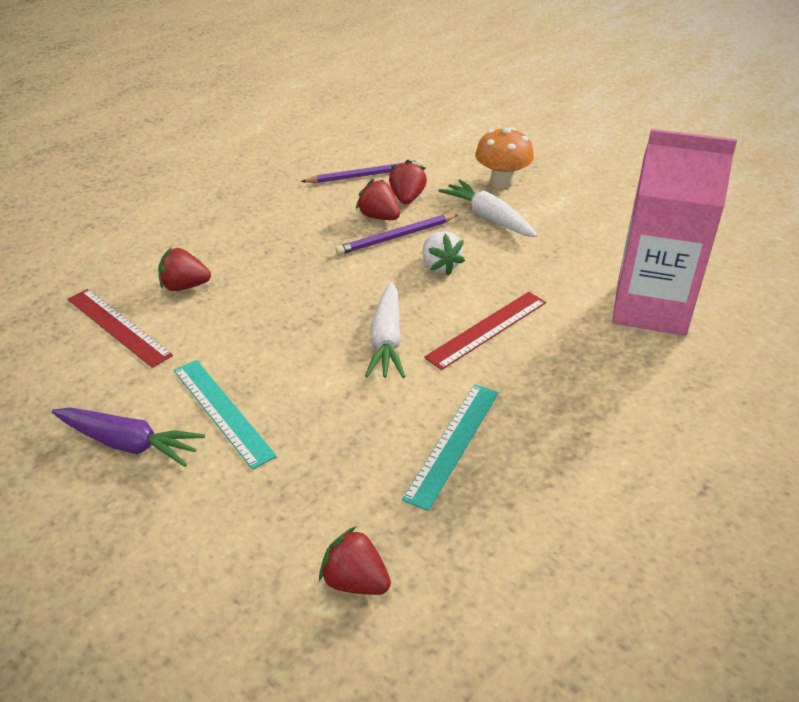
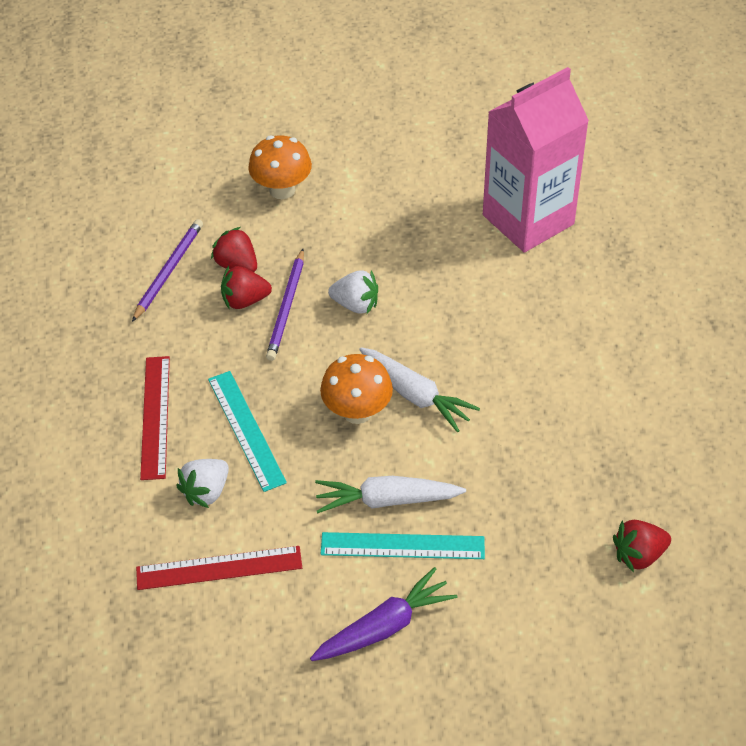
camera: 50 degrees left, 10 degrees up
(184, 286) = (206, 491): red strawberry -> white strawberry
(335, 319) = (357, 411): none -> orange mushroom
(453, 443) = (561, 425): turquoise ruler -> turquoise ruler (246, 430)
(487, 329) = (461, 327): red ruler -> red ruler (155, 416)
(488, 217) = (323, 232): white carrot -> white carrot (386, 500)

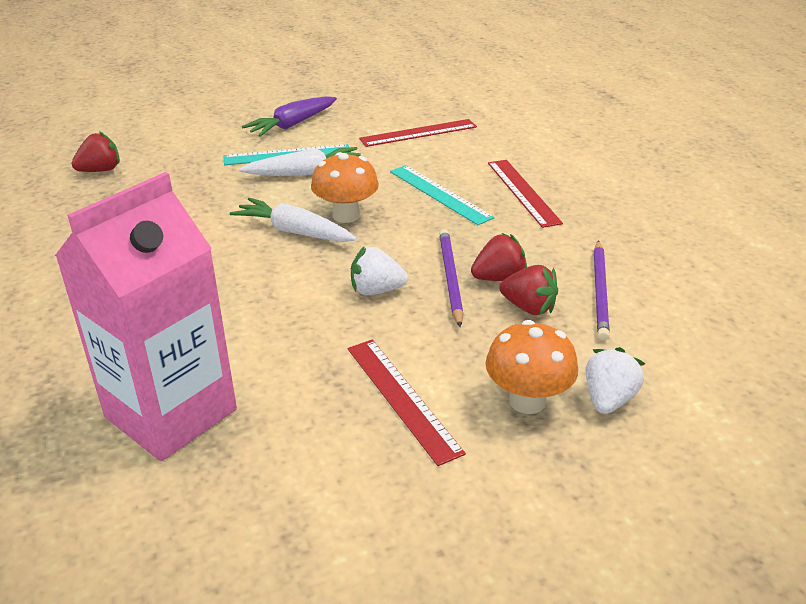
camera: 165 degrees right, 15 degrees down
(206, 491) = (451, 161): white strawberry -> white strawberry (608, 399)
(366, 205) = (402, 398): none -> red ruler

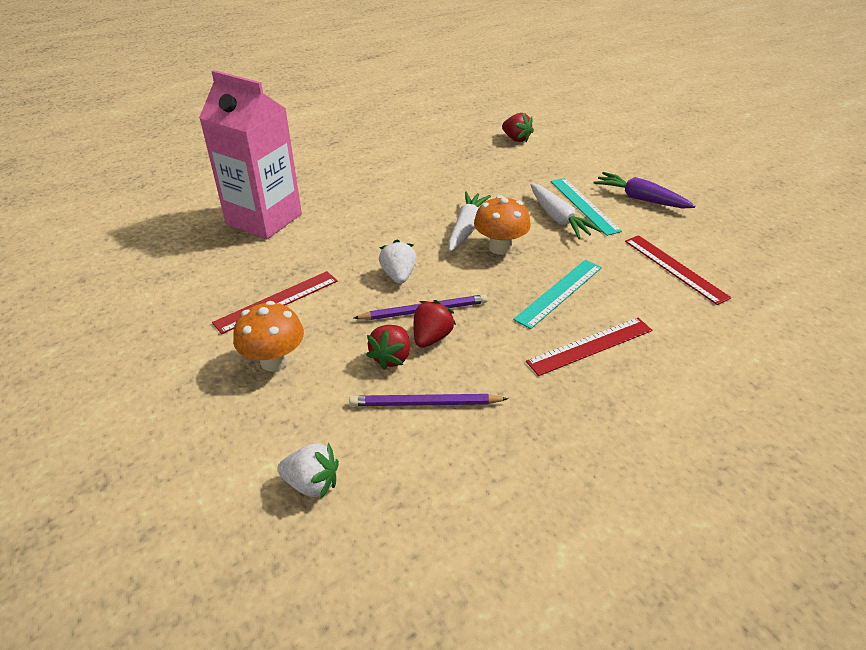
camera: 80 degrees right, 5 degrees up
(498, 278) = (431, 337): red strawberry -> red strawberry turned 120 degrees counterclockwise
(608, 399) = (276, 407): white strawberry -> white strawberry (312, 483)

